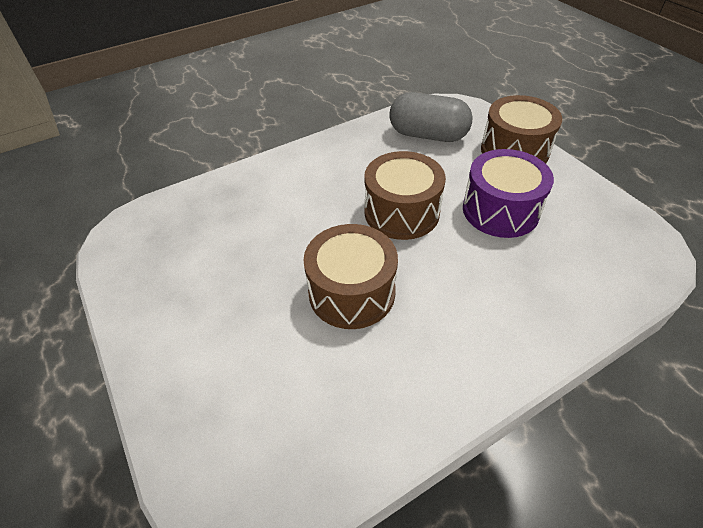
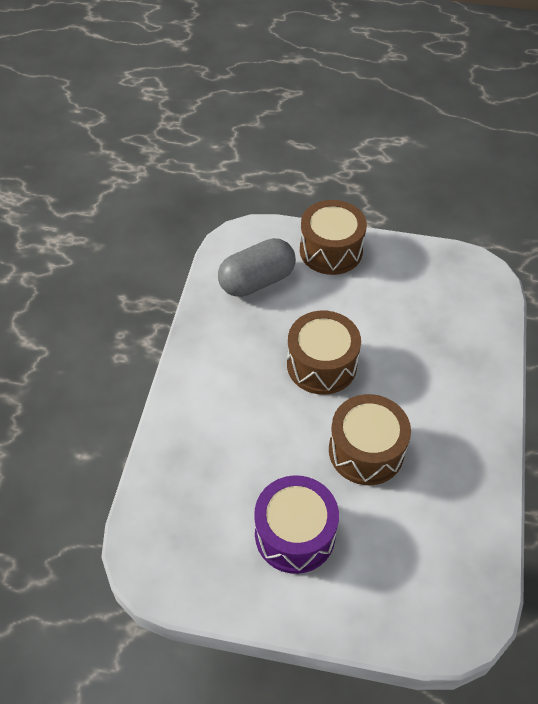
camera: 50 degrees left, 5 degrees up
(500, 210) = (377, 311): purple drum -> purple drum (295, 534)

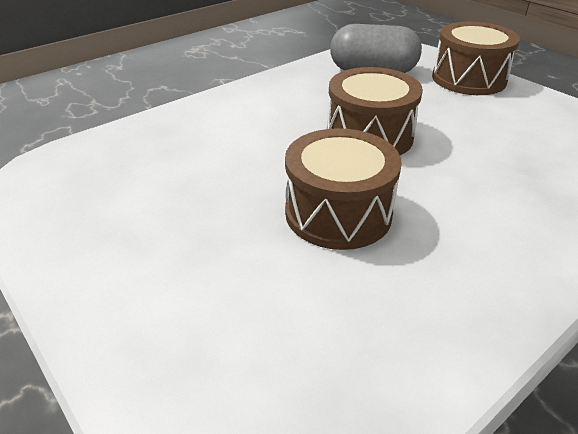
camera: 40 degrees right, 15 degrees down
(295, 534) = (174, 233): purple drum -> none

